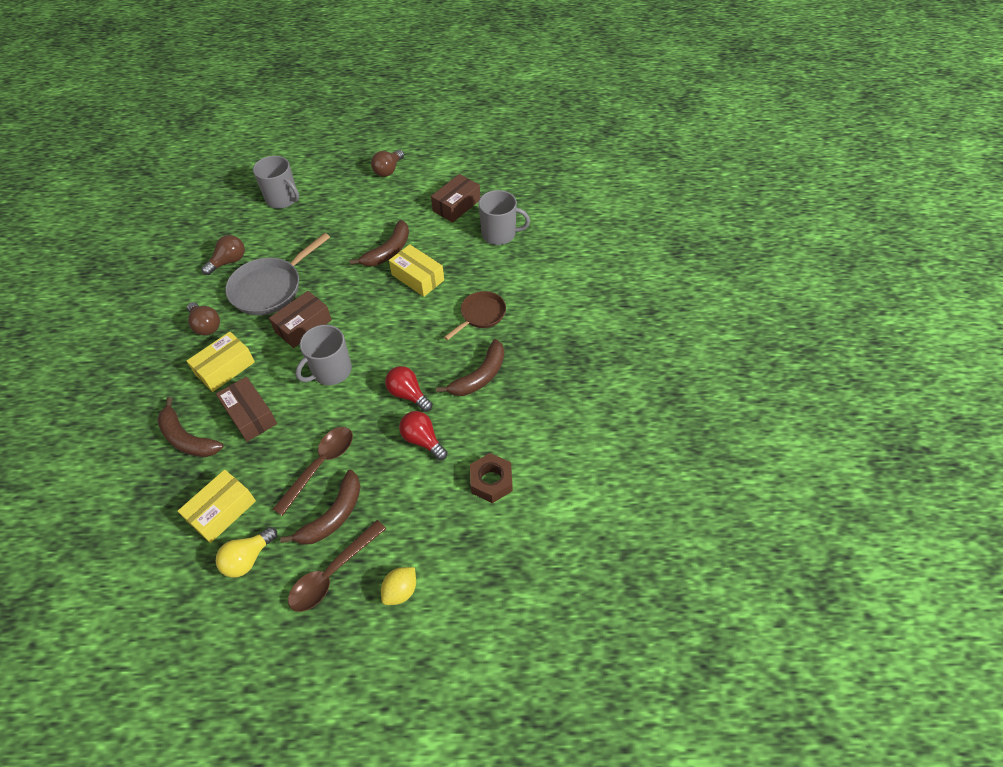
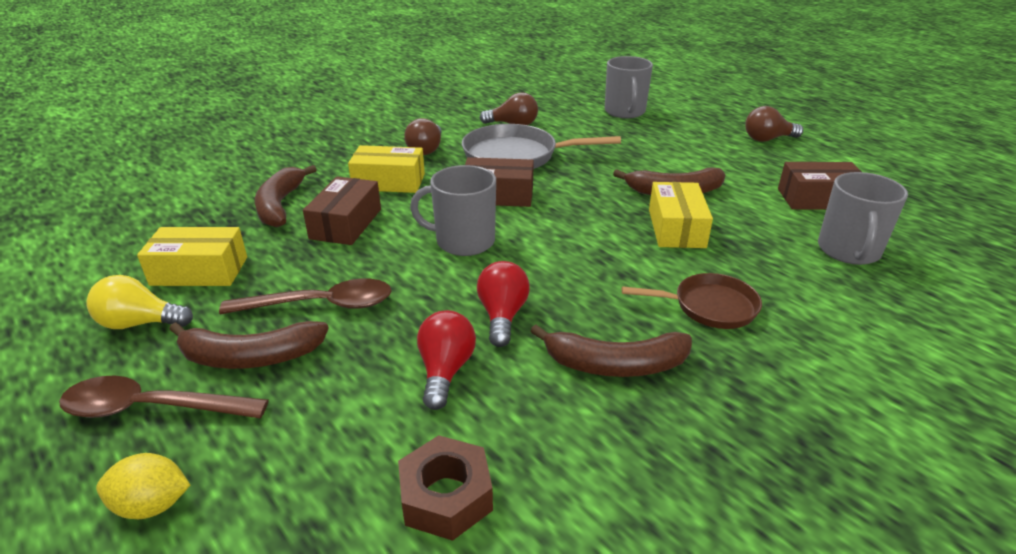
camera: 50 degrees right, 20 degrees down
(499, 234) = (848, 251): grey mug -> grey mug turned 45 degrees clockwise

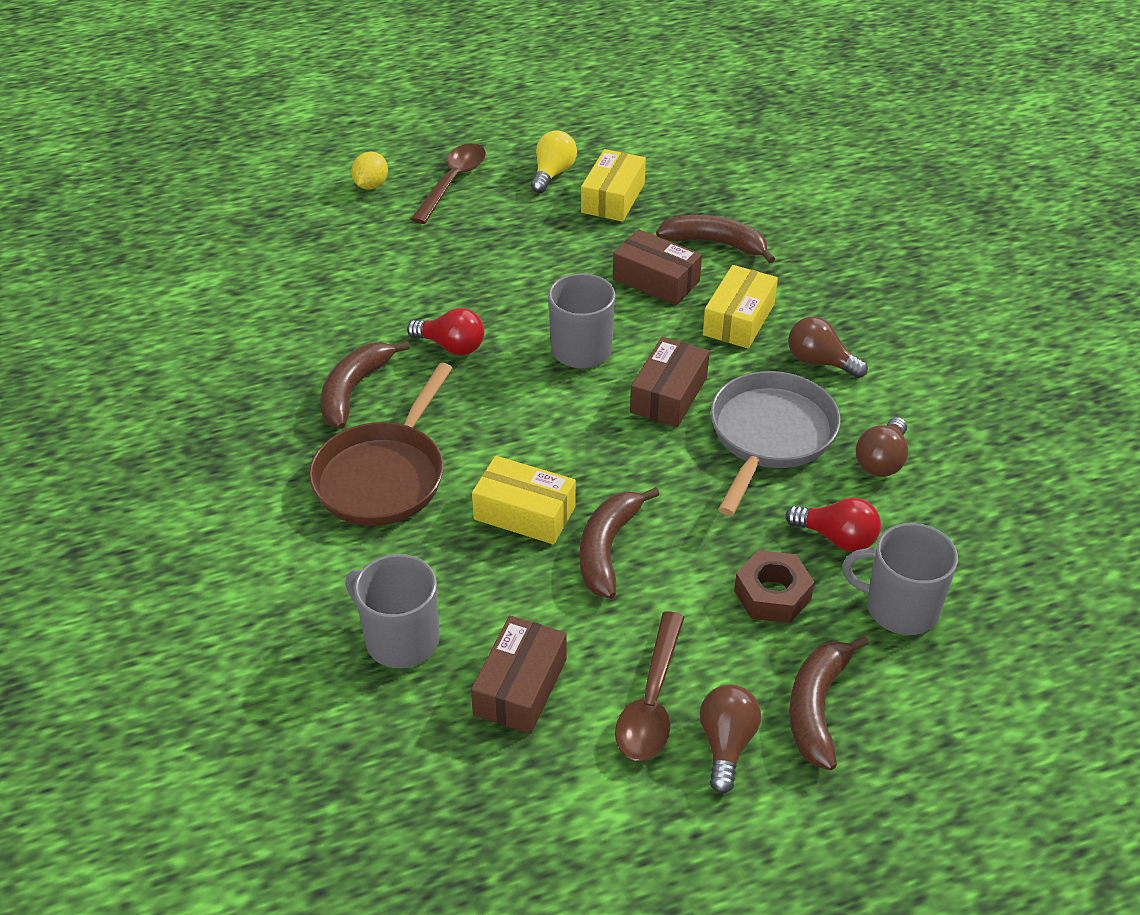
camera: 110 degrees right, 10 degrees up
(250, 357) = (480, 220): brown banana -> brown banana (817, 708)
(321, 305) = (526, 255): brown spoon -> brown spoon (651, 701)
(445, 371) = (406, 304): red light bulb -> red light bulb (837, 538)
(446, 496) = (298, 285): brown nut -> brown nut (772, 595)
(709, 307) = (383, 476): brown pan -> brown pan, size x1.64

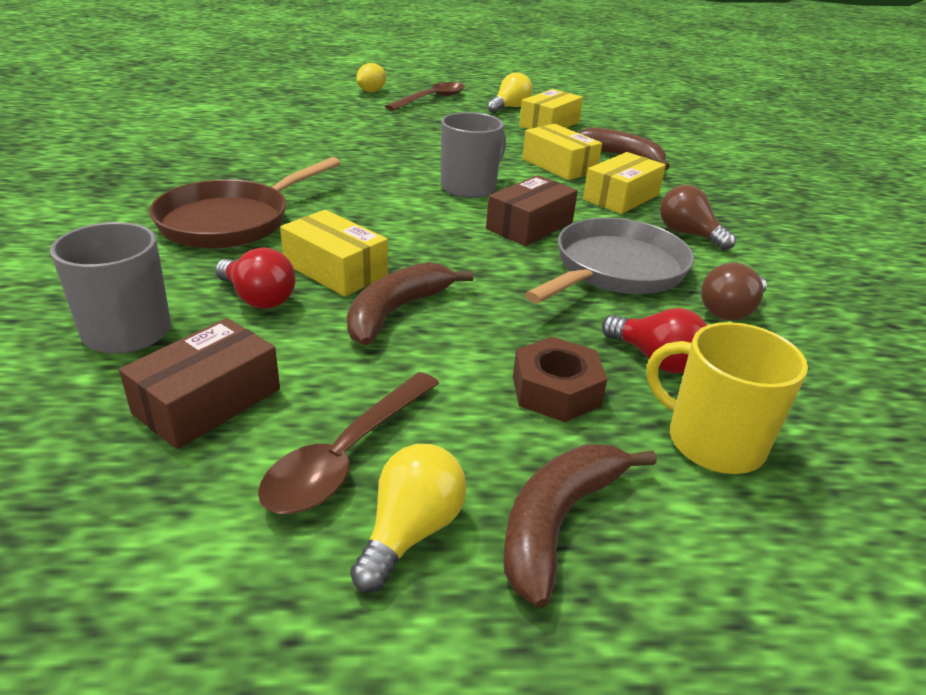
camera: 15 degrees right, 10 degrees down
(353, 390) = (258, 173): brown banana -> none
(451, 346) = (360, 166): red light bulb -> red light bulb (258, 298)
(656, 280) = (559, 165): brown box -> yellow box
(726, 744) = (410, 531): brown light bulb -> yellow light bulb
(900, 608) = (713, 441): grey mug -> yellow mug

